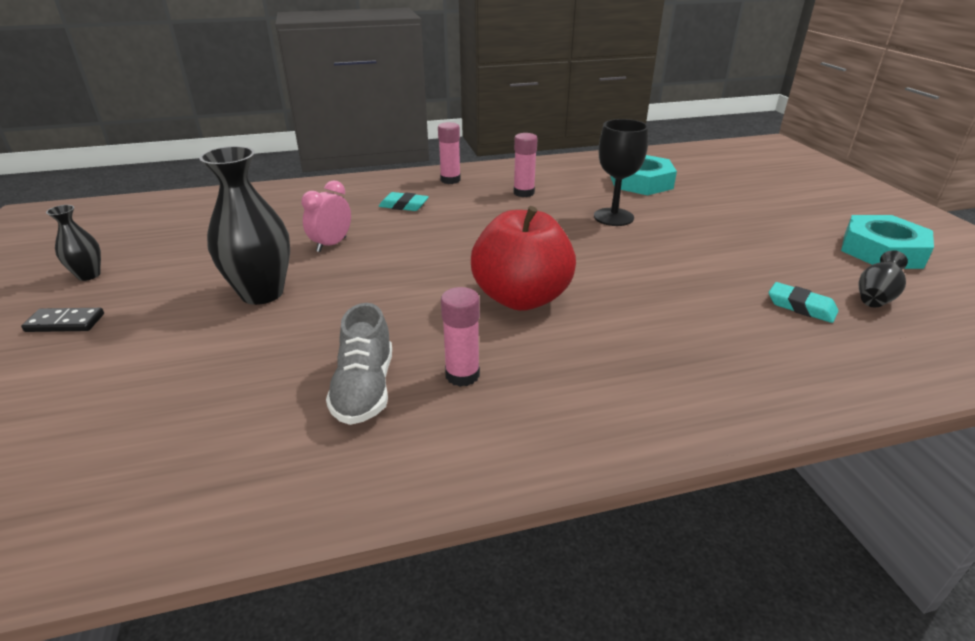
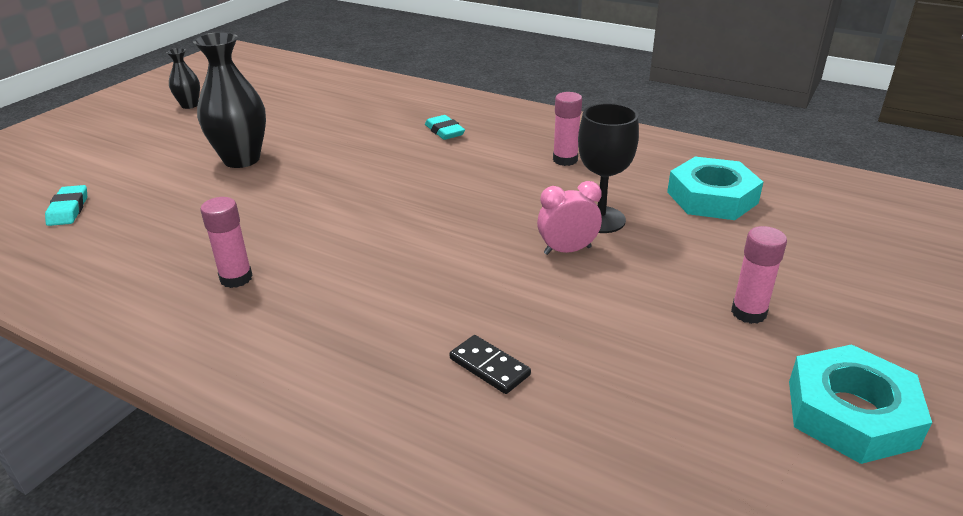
camera: 45 degrees right, 0 degrees up
(65, 323) = (135, 131): black domino -> black domino (489, 367)
(331, 244) = (339, 142): pink clock -> pink clock (567, 250)
(364, 389) = (177, 253): grey shoe -> none
(450, 180) = (525, 122): pink glue stick -> pink glue stick (748, 313)
(521, 298) = (376, 248): red apple -> none
(801, 307) = (593, 399): turquoise eraser -> turquoise eraser (68, 209)
(875, 297) = (705, 445): black vase -> none

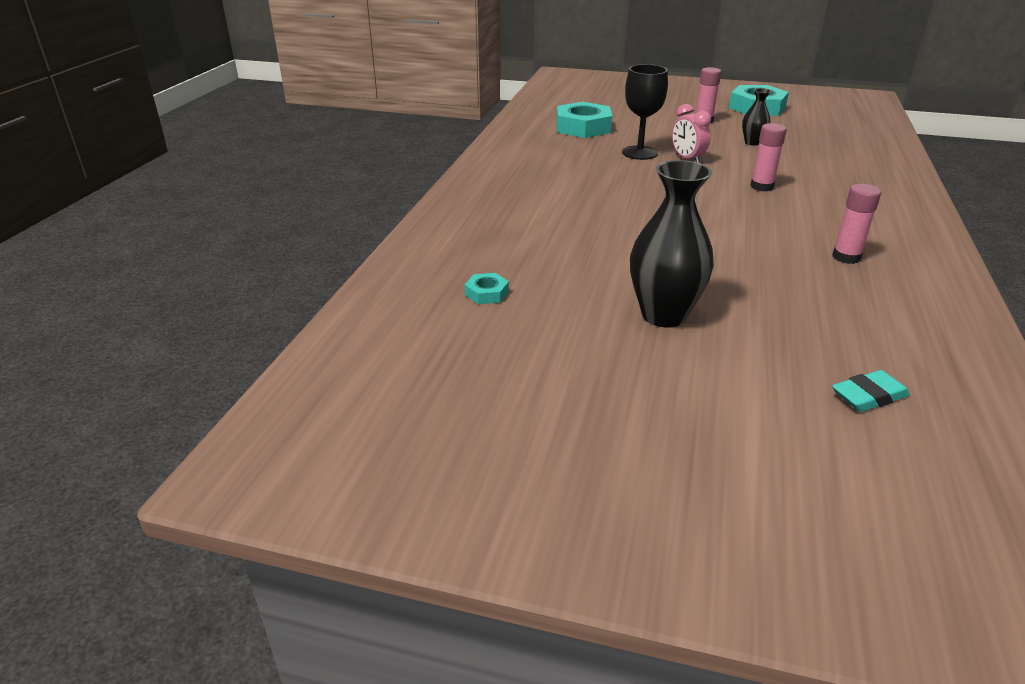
camera: 105 degrees left, 0 degrees up
(189, 105) = (530, 420): black vase -> black vase (752, 143)
(332, 106) = (486, 293): none -> turquoise nut
(444, 131) = (525, 218): turquoise eraser -> none
(489, 367) = (820, 168): black domino -> none
(565, 160) = (555, 168): pink glue stick -> pink glue stick (762, 187)

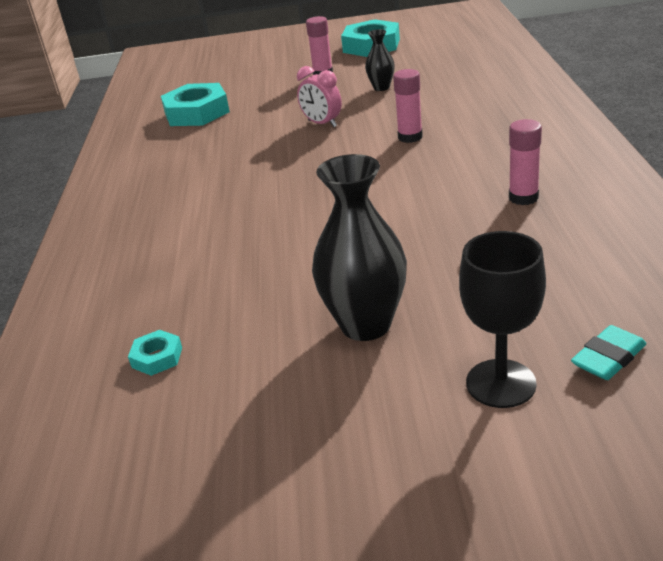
camera: 15 degrees left, 0 degrees up
(639, 153) = (269, 129): black goblet -> black goblet (500, 383)

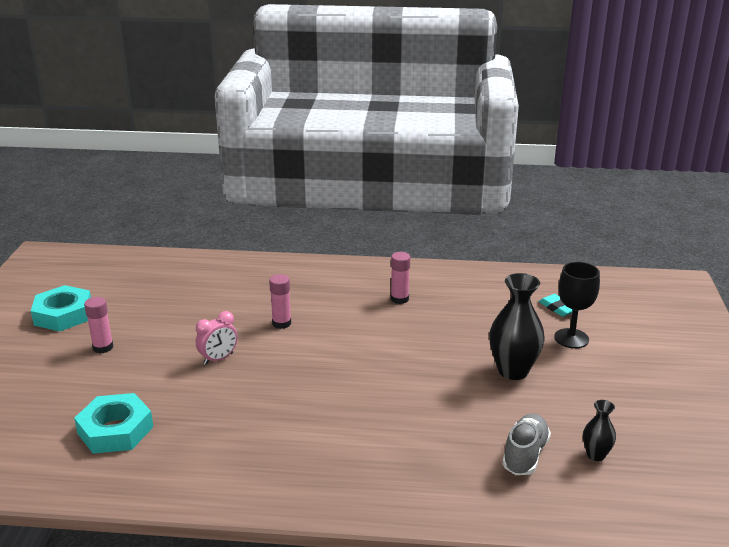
camera: 85 degrees left, 5 degrees down
(157, 357) = (525, 455): turquoise nut -> grey shoe
(381, 88) = (172, 322): black vase -> black vase (596, 455)

